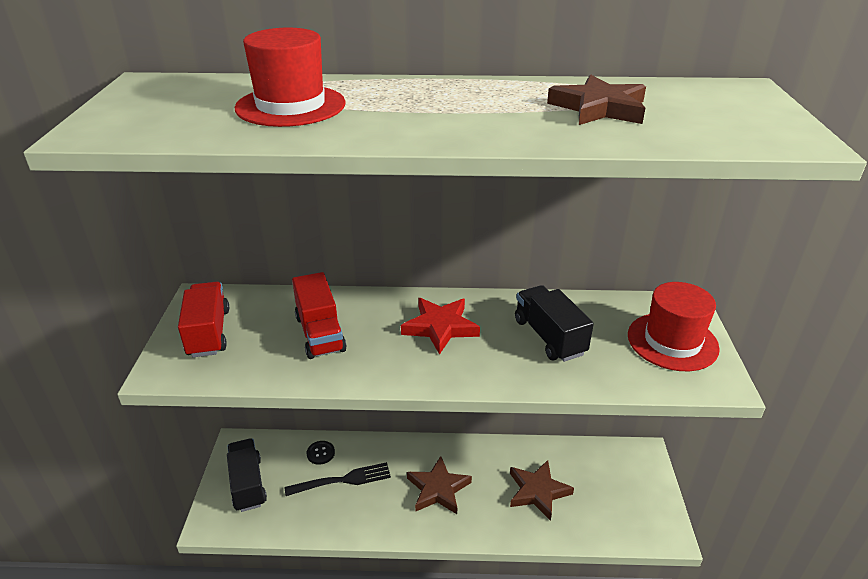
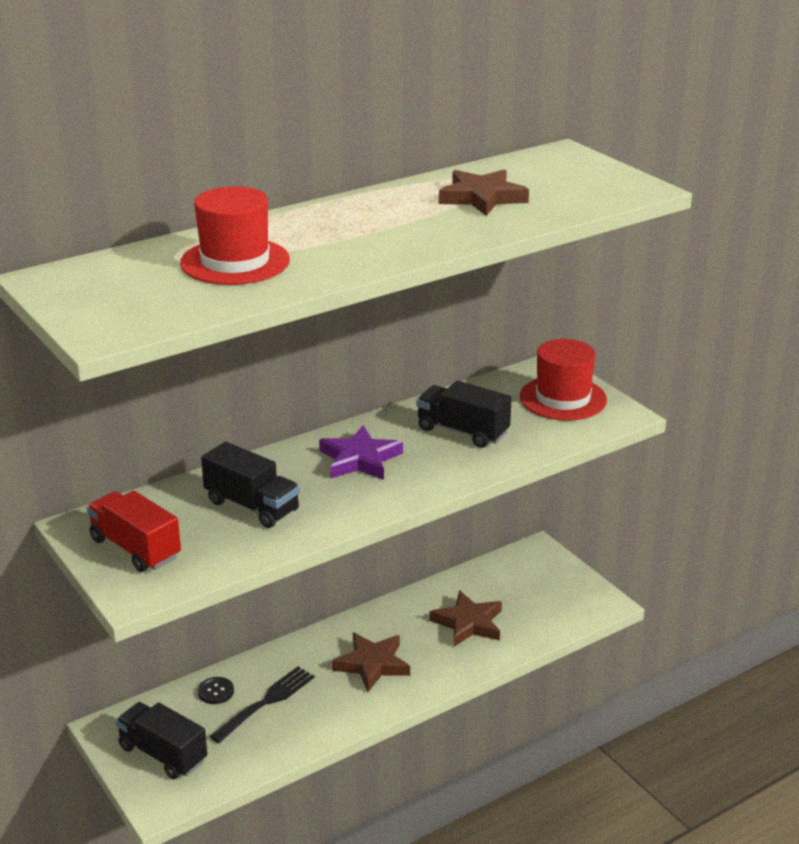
camera: 35 degrees left, 5 degrees down
(320, 333) = (252, 506): red truck -> black truck
(440, 327) = (360, 459): red star -> purple star

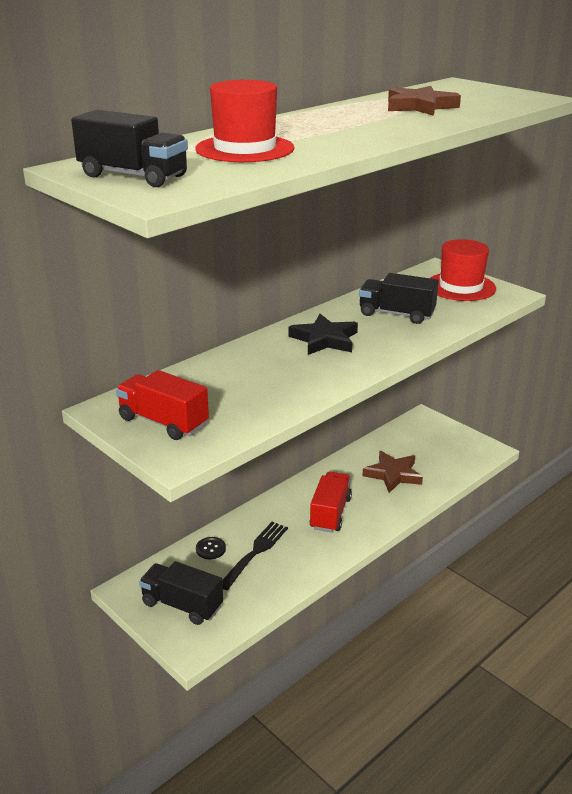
camera: 10 degrees left, 0 degrees up
(252, 506) = (251, 381): black truck -> black truck (133, 176)
(360, 459) = (324, 339): purple star -> black star
(372, 664) = (330, 513): brown star -> red truck

